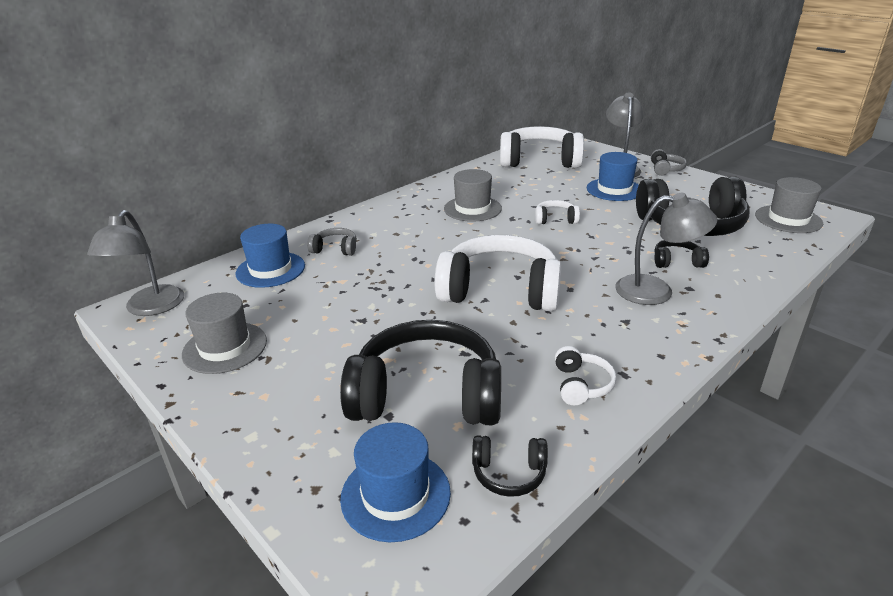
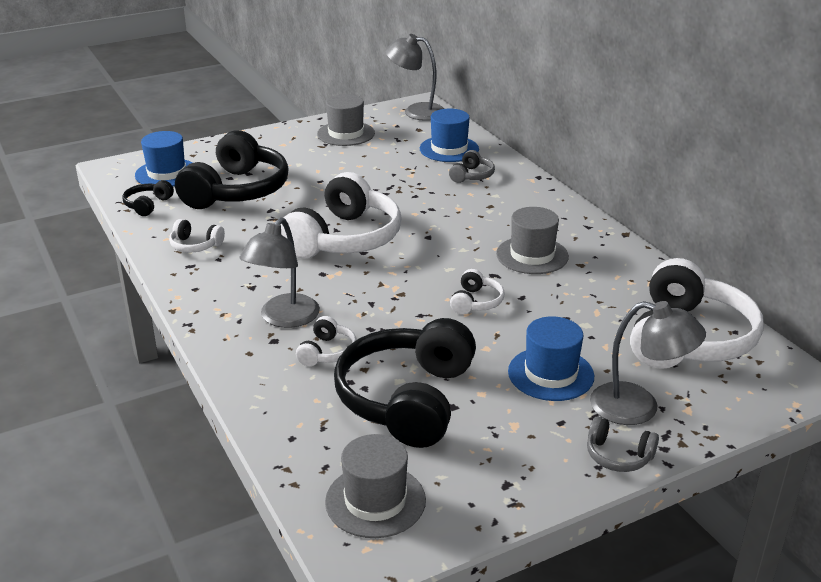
camera: 105 degrees right, 0 degrees up
(677, 262) = (327, 352): black headphones -> white headphones

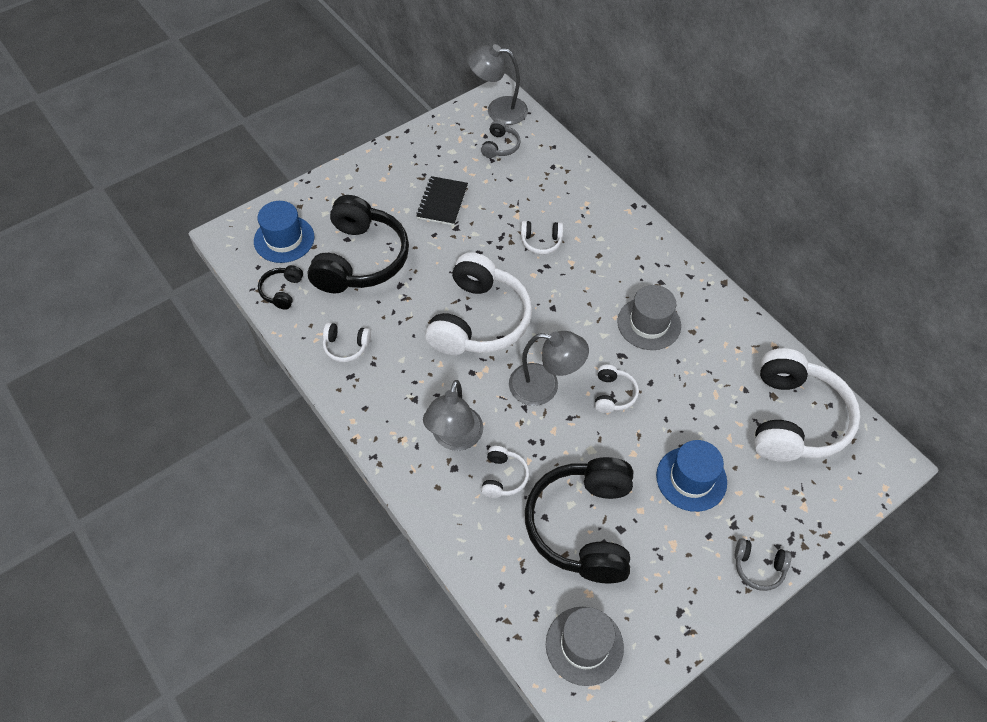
camera: 10 degrees left, 25 degrees up
(337, 161) = (442, 202): none -> black notebook
(346, 134) = (439, 155): grey hat -> none
(430, 193) = (541, 242): none -> white headphones
(449, 149) = (543, 170): blue hat -> none
(472, 176) = (573, 210): grey headphones -> grey headphones (500, 146)
(638, 407) = (766, 509): grey lamp -> grey lamp (544, 387)

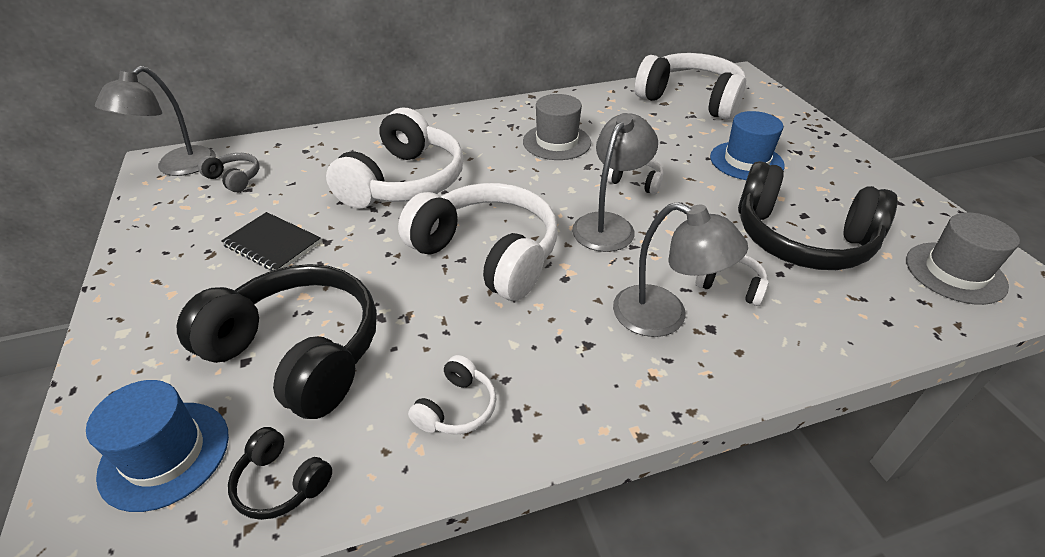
camera: 70 degrees left, 15 degrees down
(541, 242) = (404, 182): white headphones -> white headphones, size x2.29
(758, 567) = (843, 150): grey headphones -> none

